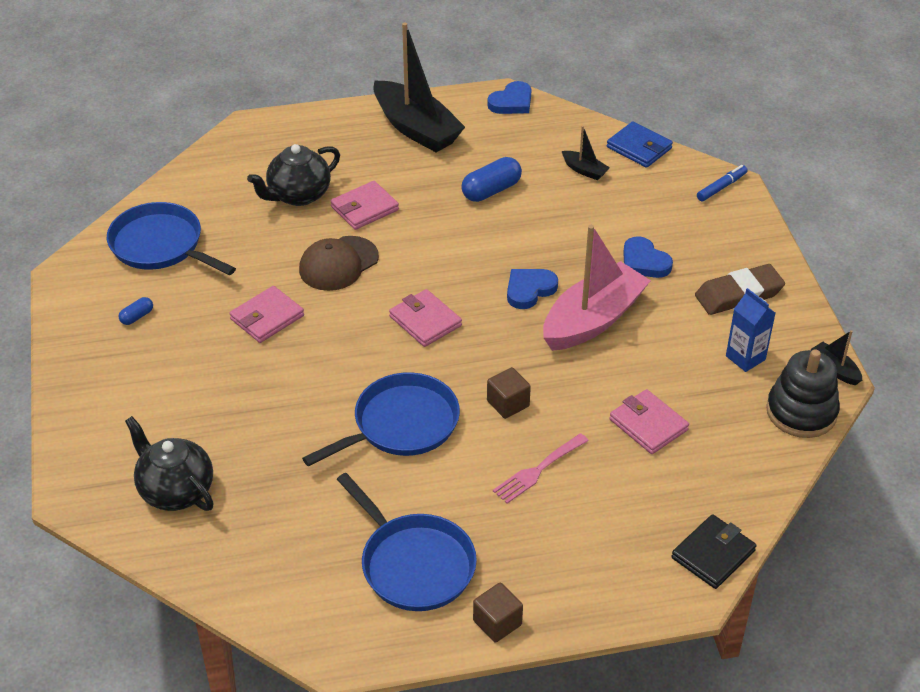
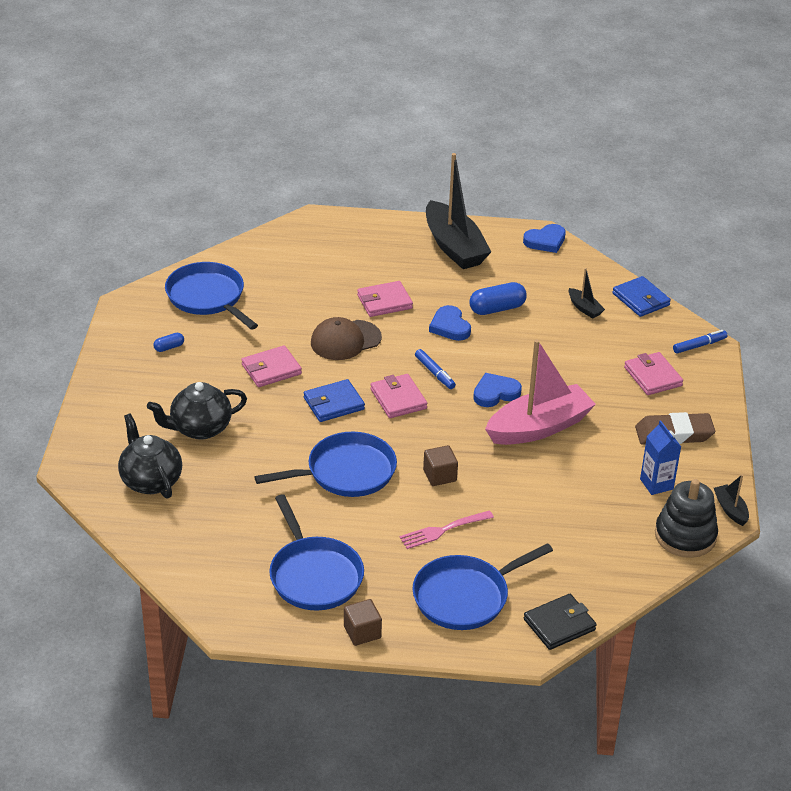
camera: 15 degrees right, 5 degrees down
(298, 195) = (334, 281): black teapot -> black teapot (200, 428)
(354, 343) = (333, 403): none -> blue wallet
(453, 281) = (434, 373): none -> blue marker
(595, 547) = (465, 597): none -> blue pan
(644, 262) = (603, 391): blue heart -> blue heart (450, 326)
(648, 425) = (549, 517): pink wallet -> pink wallet (652, 376)

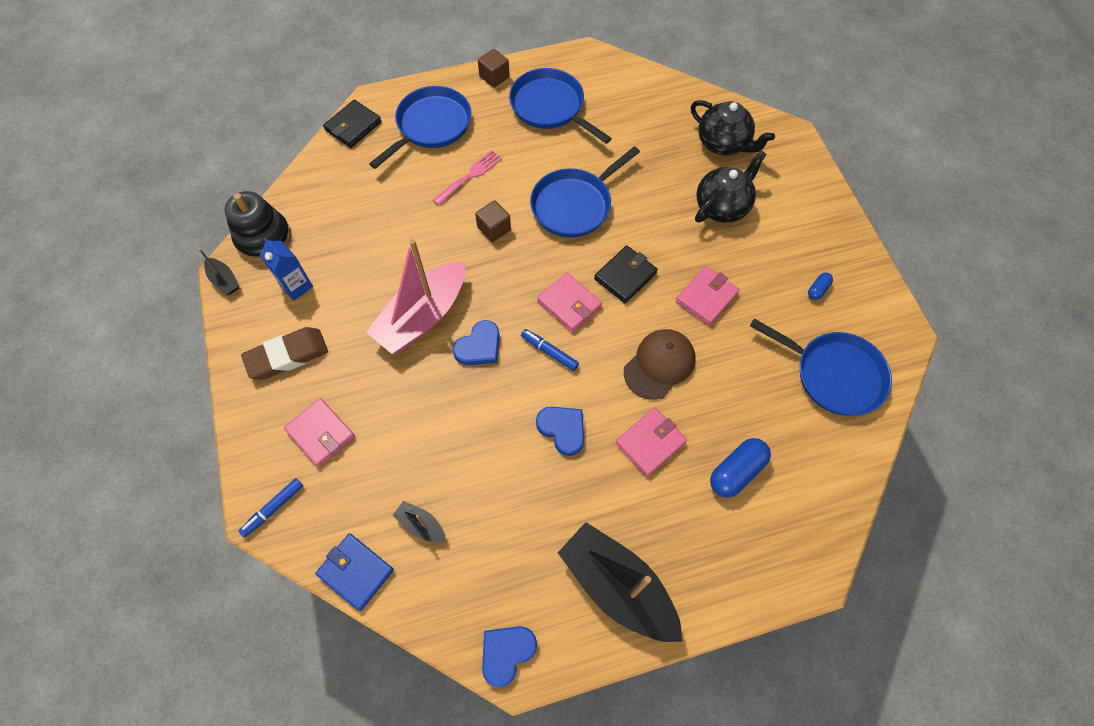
camera: 160 degrees right, 25 degrees up
(333, 403) = (625, 276): blue wallet -> black wallet
(497, 308) = (522, 482): blue capsule -> blue capsule (736, 472)

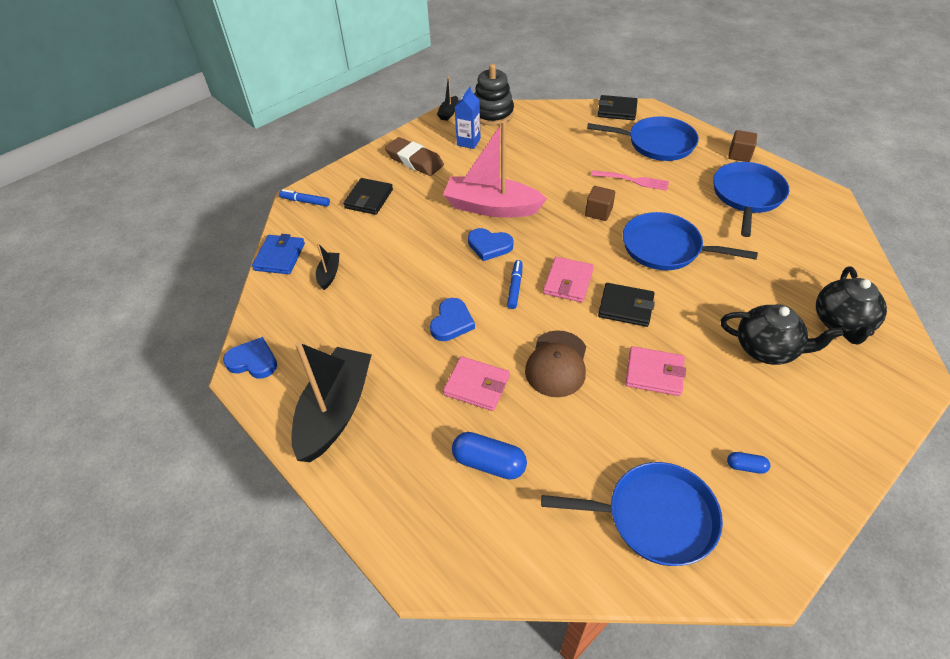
camera: 65 degrees right, 15 degrees down
(321, 433) = (369, 199): pink wallet -> black wallet
(659, 364) = (557, 364): brown cap -> brown cap turned 90 degrees clockwise
(834, 375) = (655, 517): blue pan -> blue pan turned 90 degrees counterclockwise

